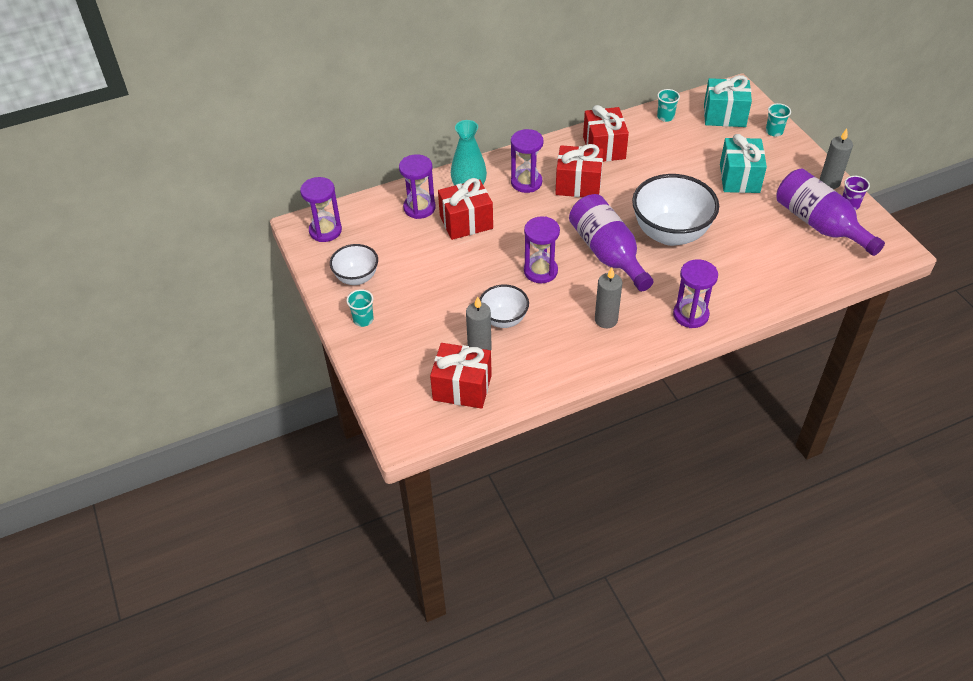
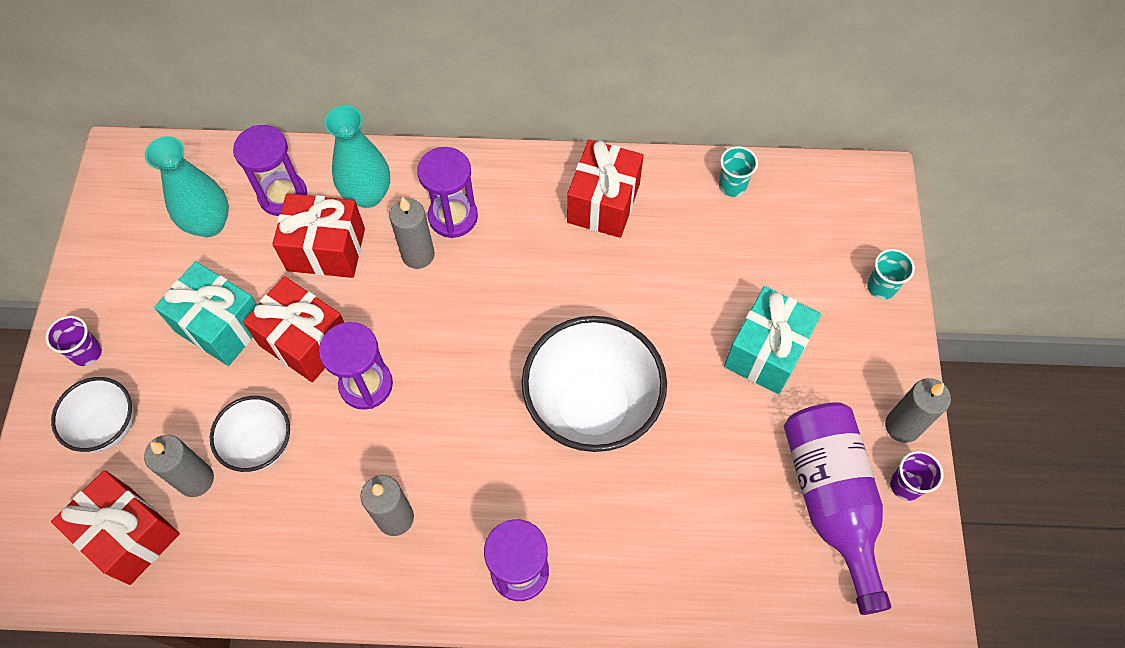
camera: 25 degrees right, 15 degrees up
(325, 231) = (141, 179): purple hourglass -> none
(356, 278) = (126, 277): white bowl -> white bowl (108, 426)
(363, 319) = (87, 352): turquoise cup -> purple cup
(386, 236) = (209, 223): none -> turquoise vase
(521, 205) = (418, 255): none -> grey candle
(578, 185) = (521, 254): red gift -> red gift (305, 341)
(607, 253) = (478, 399): purple bottle -> none
(724, 116) = (824, 222): turquoise gift -> turquoise gift (221, 326)

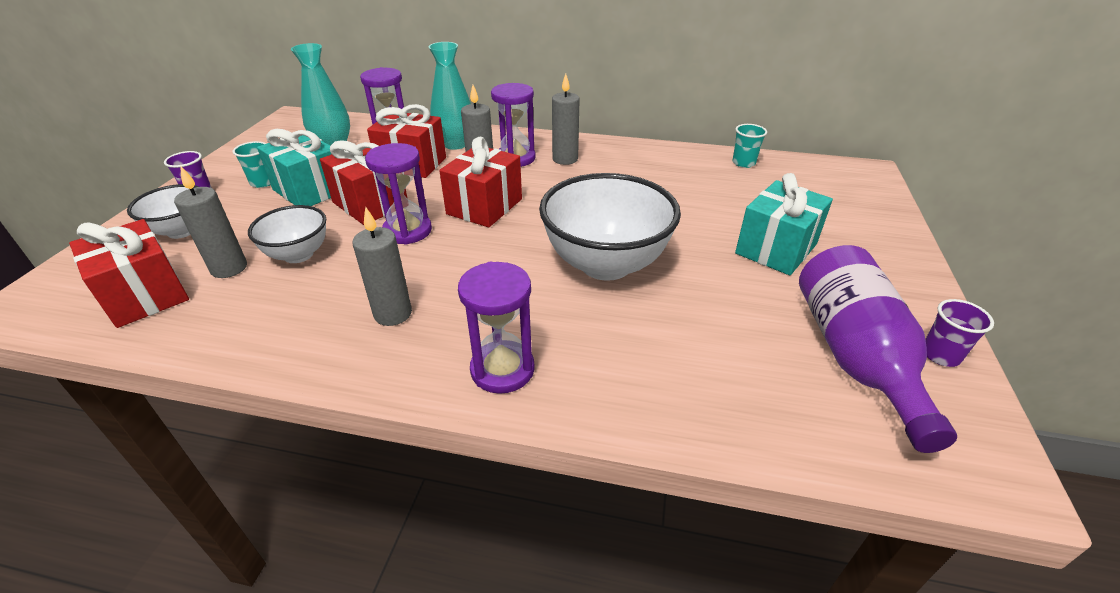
camera: 10 degrees right, 25 degrees down
(603, 203) = (636, 162): red gift -> red gift (484, 206)
(881, 287) = (883, 223): turquoise cup -> turquoise cup (263, 182)
(902, 426) = (925, 311): grey candle -> grey candle (565, 159)

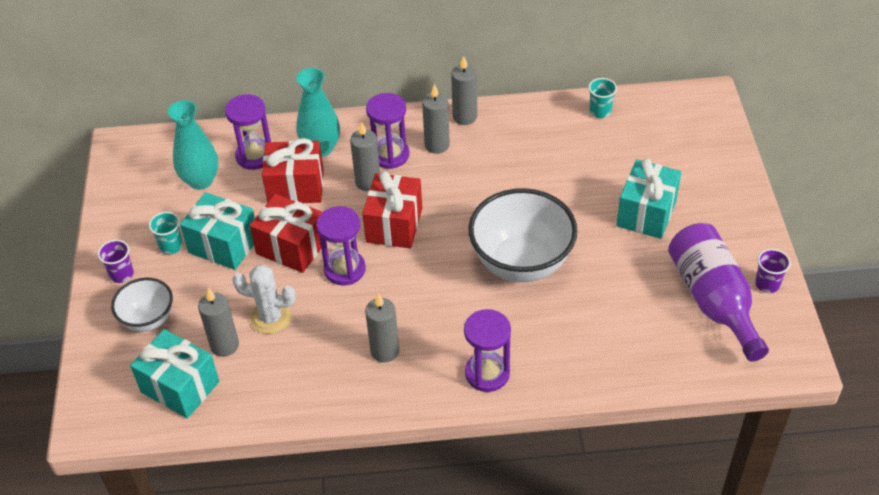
camera: 15 degrees left, 10 degrees up
(145, 295) = (180, 387): red gift -> turquoise gift
(298, 254) = (271, 317): white bowl -> white cactus
(603, 146) = (465, 117): none -> grey candle

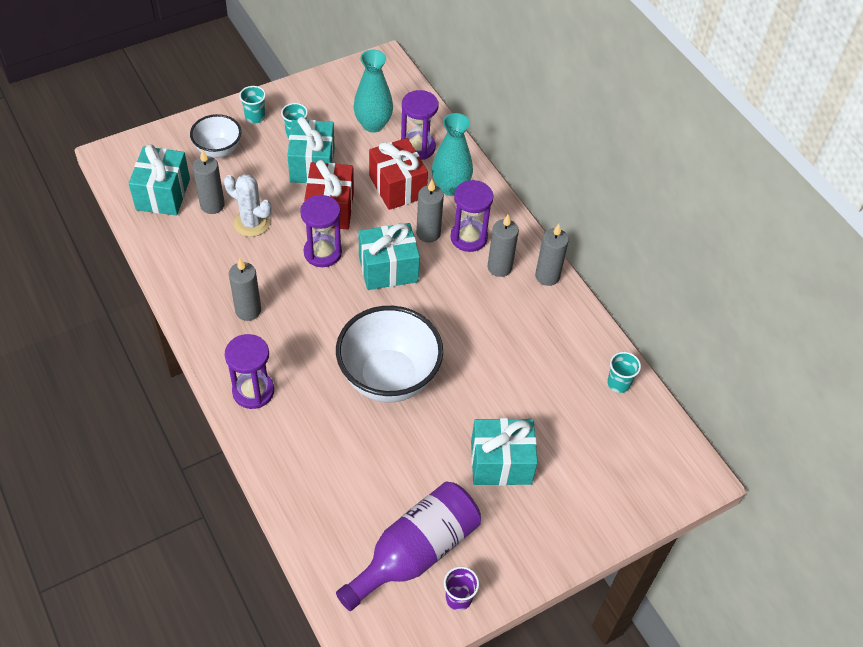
camera: 60 degrees right, 5 degrees up
(122, 274) = (255, 117): purple cup -> turquoise cup
(271, 317) = (251, 223): white cactus -> white cactus turned 45 degrees counterclockwise
(394, 225) = (388, 269): red gift -> turquoise gift

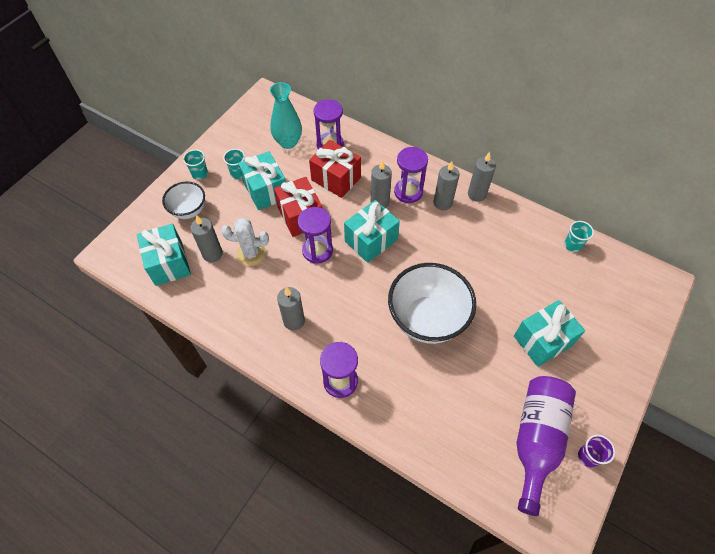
camera: 25 degrees left, 5 degrees up
(450, 187) = (371, 162): turquoise vase -> none

